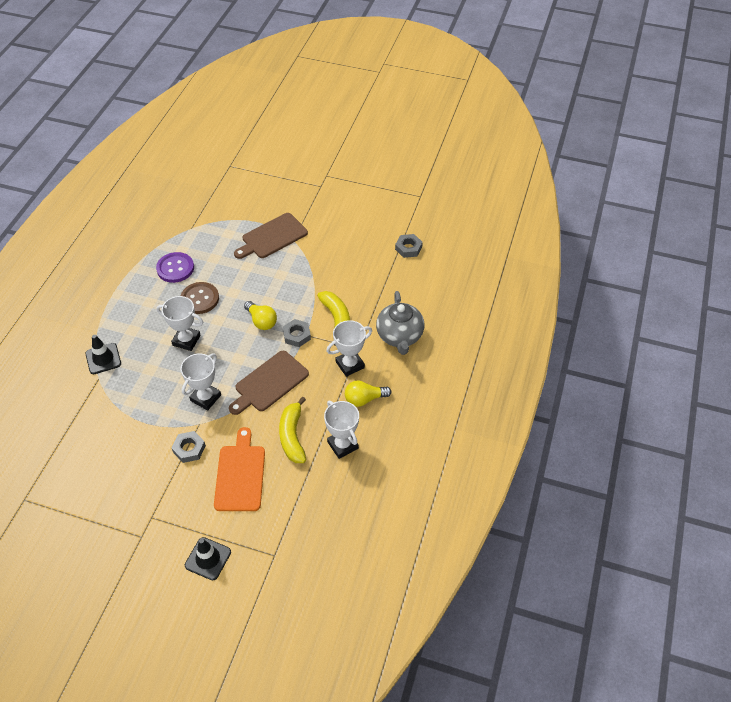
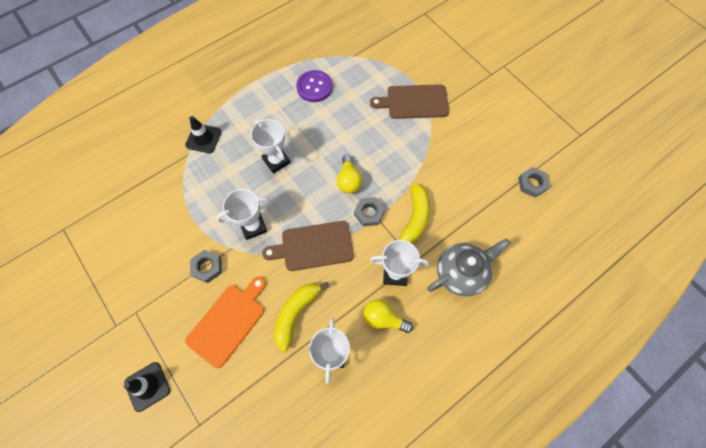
camera: 35 degrees right, 15 degrees up
(200, 299) = (314, 127): brown button -> none
(399, 336) = (461, 273): grey teapot -> grey teapot turned 150 degrees counterclockwise

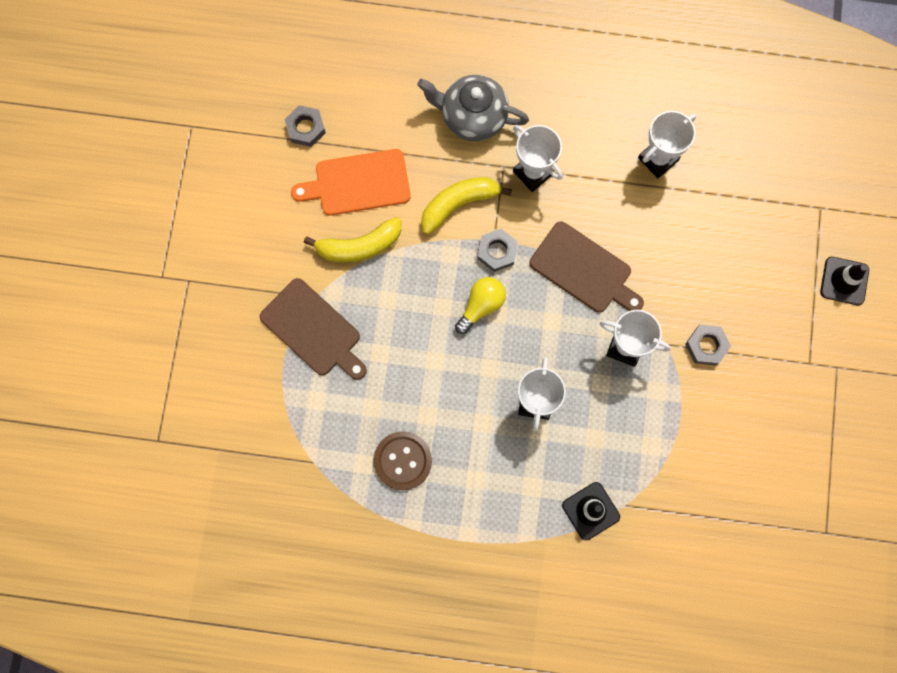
camera: 135 degrees left, 10 degrees up
(228, 322) = (728, 272): orange cutting board -> orange cutting board (358, 183)
(296, 313) = (658, 222): yellow banana -> yellow banana (359, 246)
(314, 87) = (402, 461): purple button -> brown button
(384, 319) = (584, 145): yellow light bulb -> none

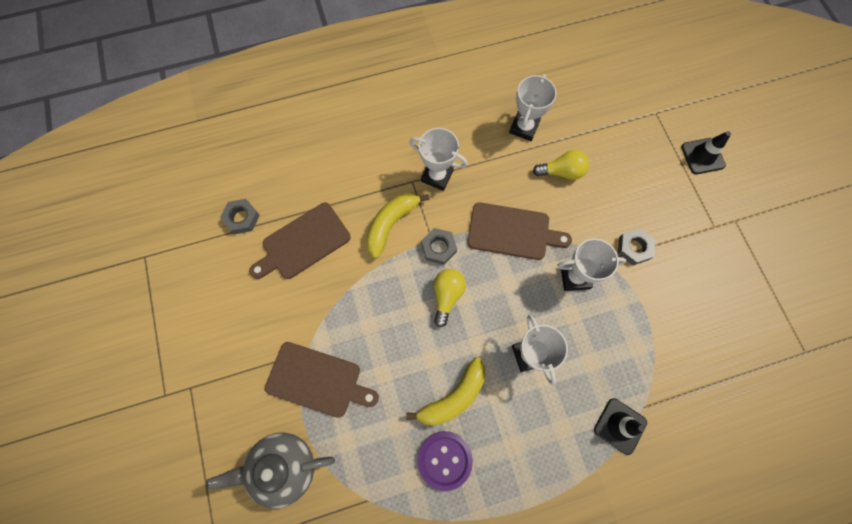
camera: 25 degrees left, 5 degrees down
(358, 183) = (303, 242): orange cutting board -> brown cutting board
(359, 246) = (326, 292): yellow banana -> yellow banana (453, 397)
(402, 461) = (444, 460): brown button -> purple button
(472, 117) = (371, 155): grey teapot -> grey teapot (283, 466)
(673, 228) = (561, 172): none -> yellow light bulb

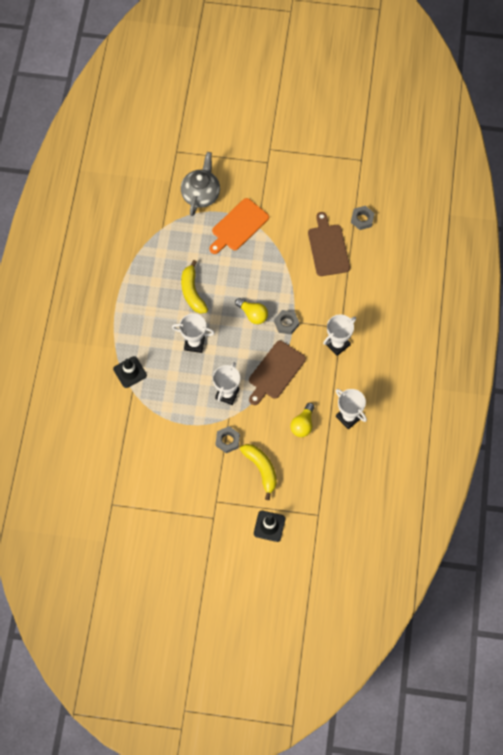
camera: 115 degrees right, 5 degrees down
(317, 380) = (238, 226): brown cutting board -> orange cutting board
(391, 224) = (316, 302): yellow banana -> yellow banana (261, 469)
(444, 460) = (162, 273): purple button -> none

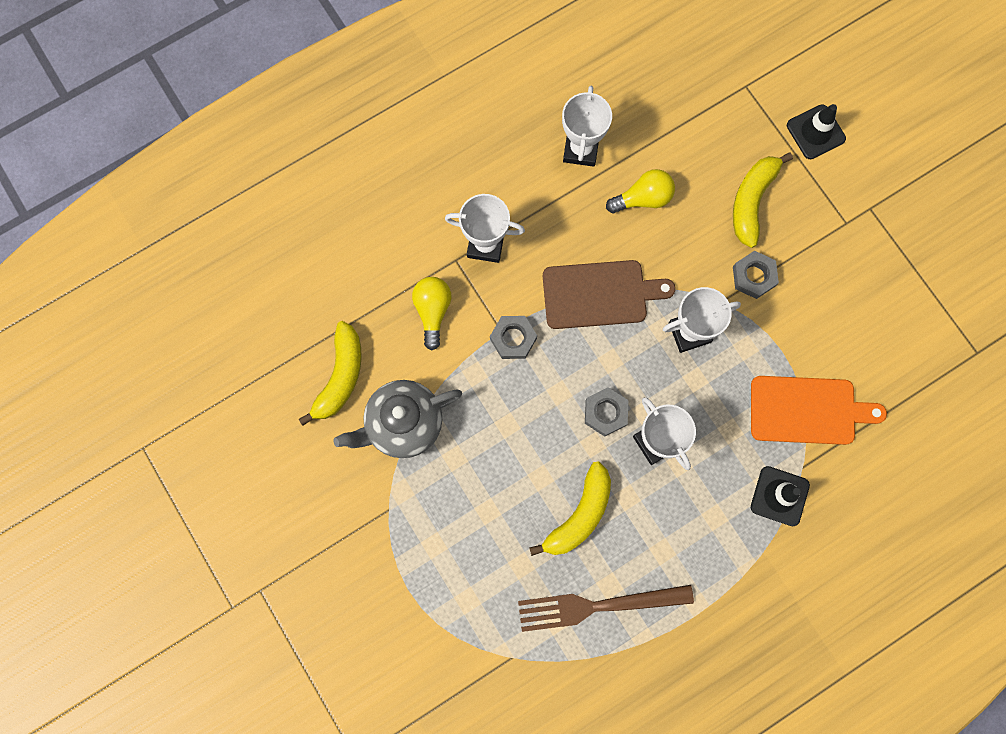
camera: 130 degrees left, 10 degrees up
(153, 271) = (596, 606): none -> brown fork
(201, 194) = (403, 648): grey teapot -> grey teapot (403, 424)
(238, 226) = (411, 540): orange cutting board -> orange cutting board (807, 410)
(253, 314) = (539, 397): yellow light bulb -> yellow light bulb (433, 311)
(328, 248) = (340, 377): brown cutting board -> yellow banana
(362, 219) = (251, 365): grey nut -> grey nut (605, 413)

